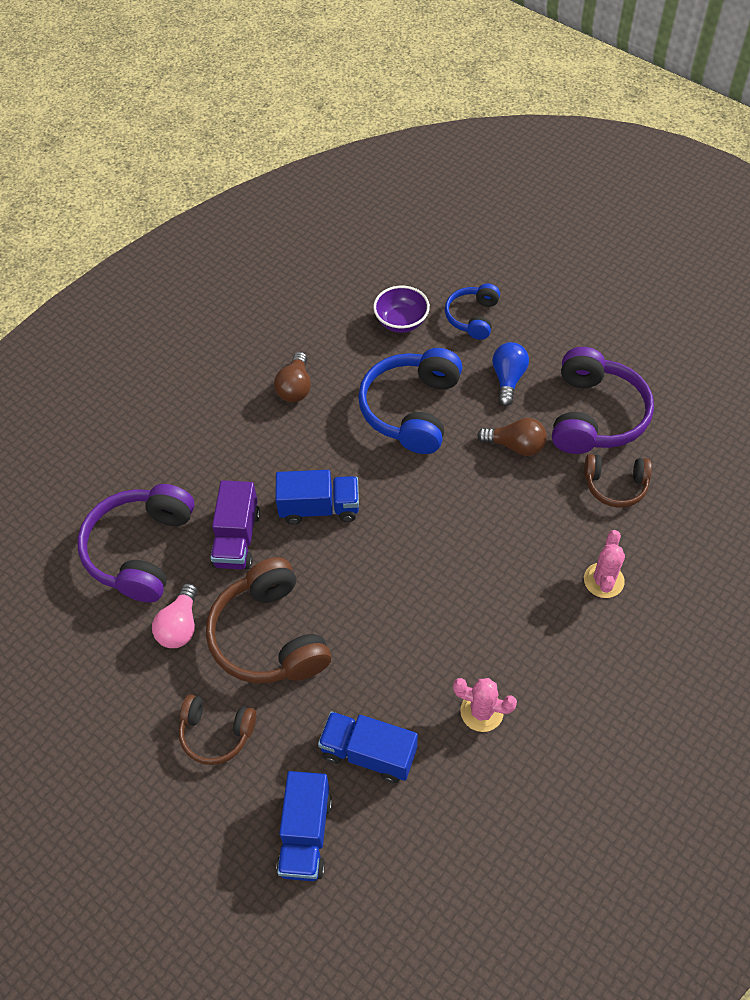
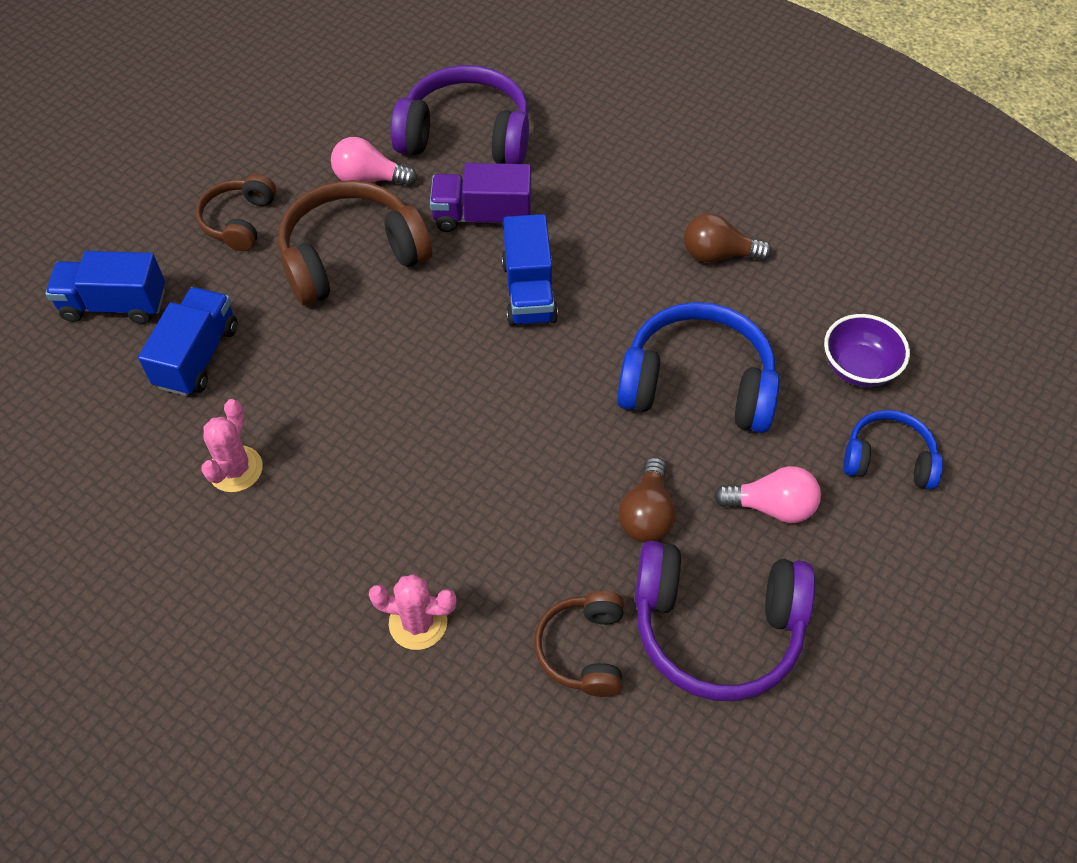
camera: 85 degrees right, 0 degrees up
(508, 379) = (771, 506): blue light bulb -> pink light bulb

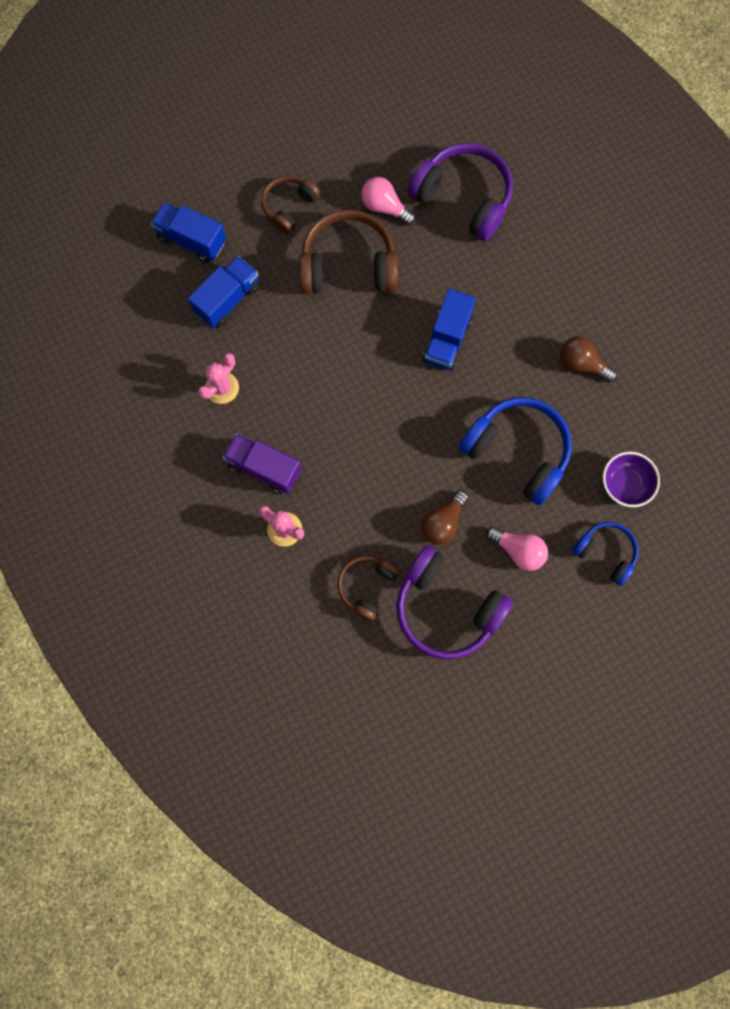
camera: 25 degrees right, 20 degrees up
(482, 217) = (444, 269): purple truck -> purple truck (264, 468)

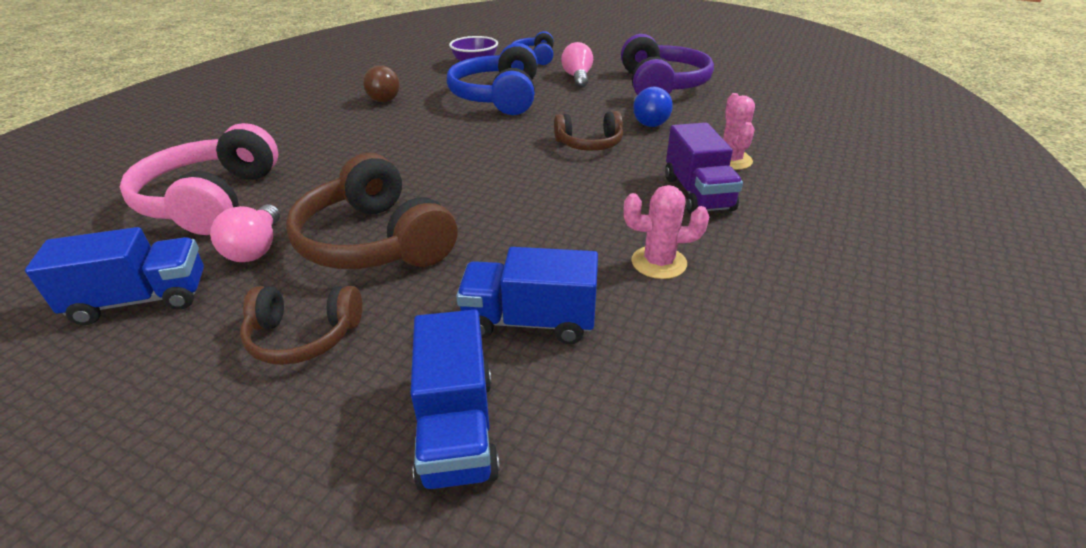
camera: 125 degrees left, 40 degrees down
(367, 586) = (702, 113): brown headphones -> brown headphones (589, 144)
(384, 530) = (648, 121): none -> blue light bulb
(443, 522) = (601, 104): brown light bulb -> none
(447, 339) = (421, 153): blue truck -> blue truck (142, 300)
(463, 198) = (212, 200): purple headphones -> pink headphones

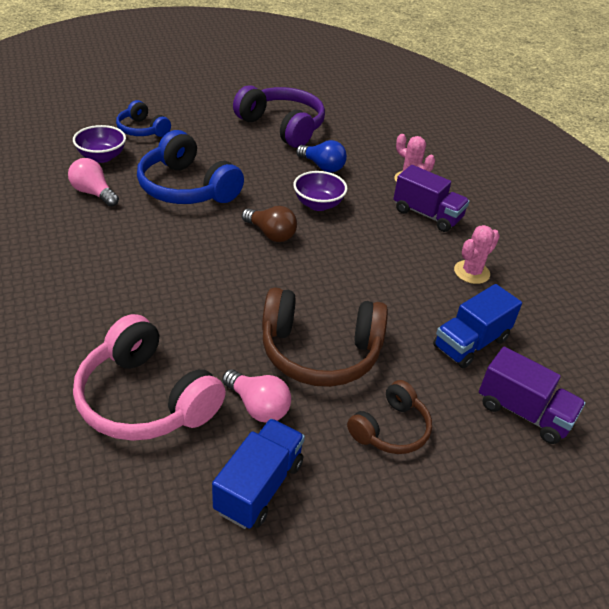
camera: 50 degrees left, 5 degrees up
(385, 97) = (90, 230): brown light bulb -> brown light bulb (271, 234)
(457, 428) = (523, 412): blue truck -> purple truck
(577, 78) = (213, 141): pink light bulb -> pink light bulb (94, 193)
(589, 144) = (318, 204): brown headphones -> purple bowl

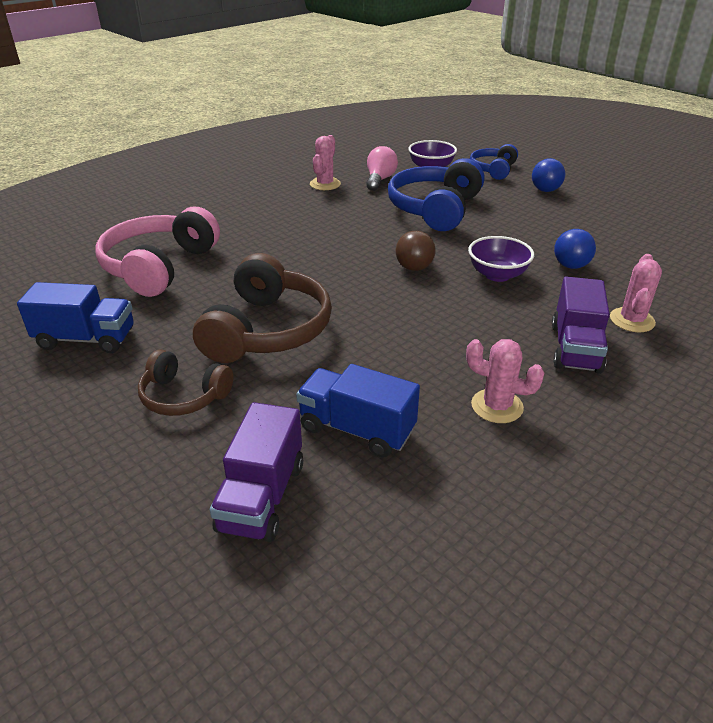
camera: 70 degrees right, 5 degrees down
(65, 228) = (325, 184): none -> pink cactus
(200, 123) = (544, 187): none -> blue light bulb
(258, 406) = (176, 315): pink light bulb -> none
(282, 127) = (608, 223): purple headphones -> none
(320, 351) = (267, 330): brown headphones -> brown headphones turned 150 degrees counterclockwise

